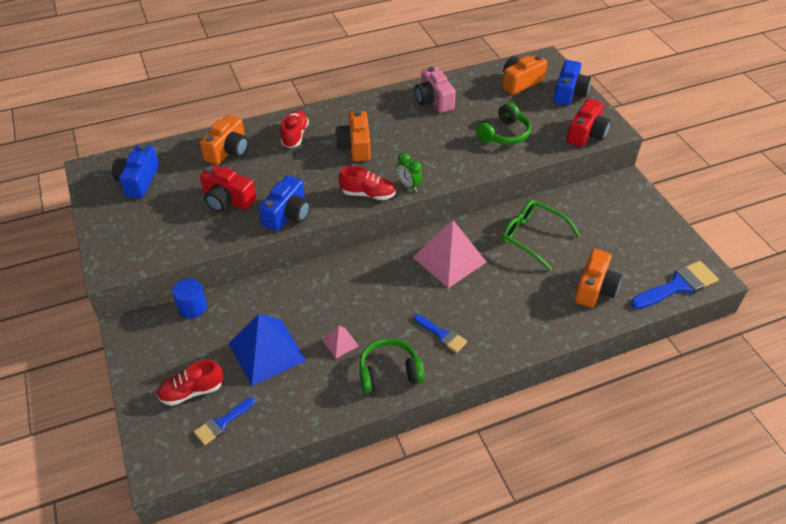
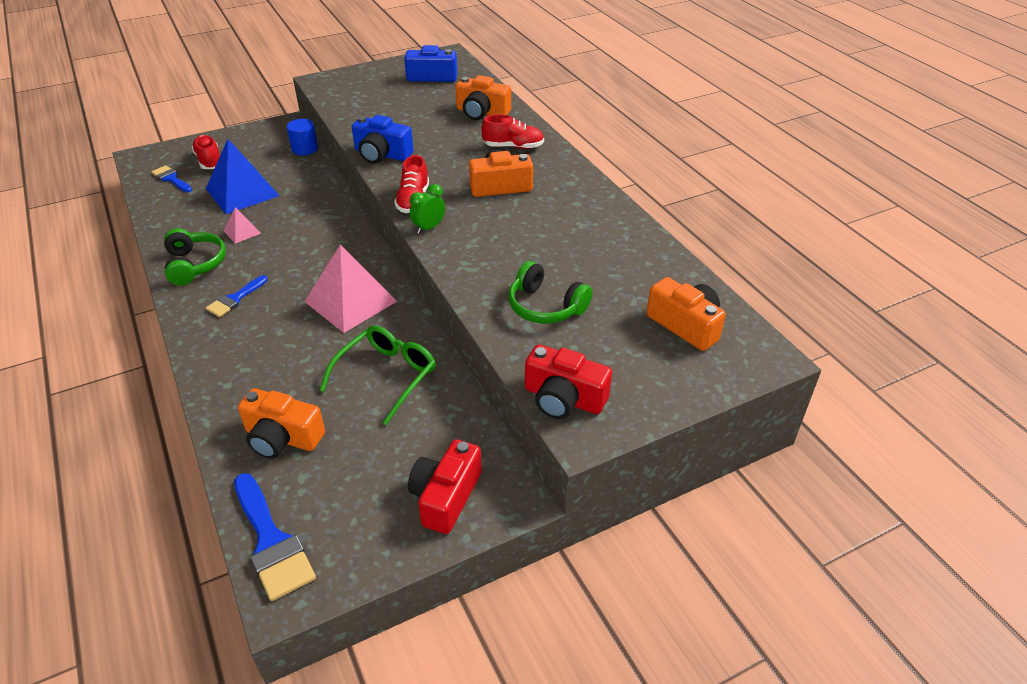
camera: 85 degrees right, 5 degrees down
(227, 200) = (404, 121): red camera -> red camera (445, 496)
(433, 100) = (610, 241): pink camera -> none
(569, 93) = (674, 382): blue camera -> none

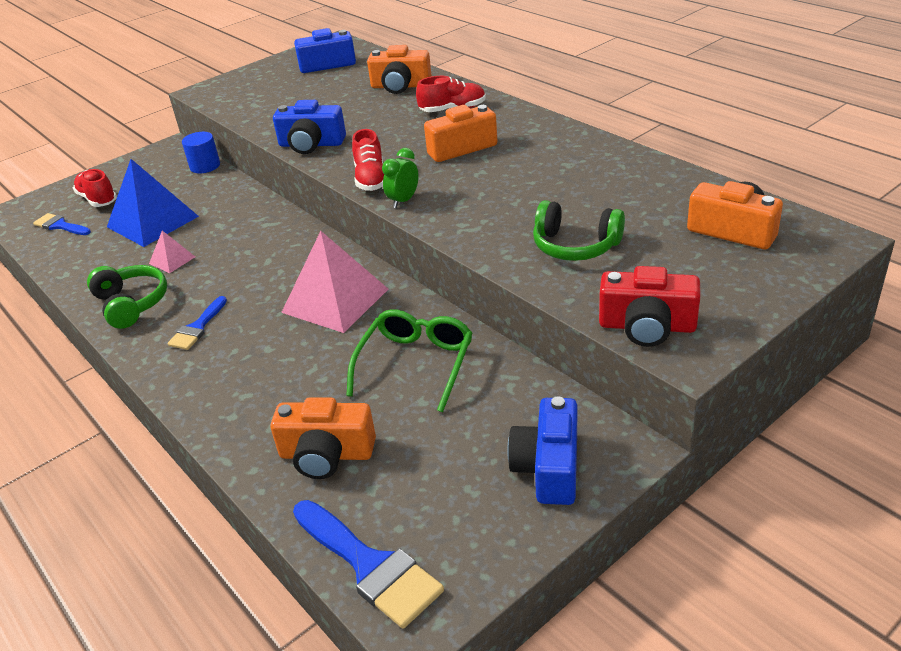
camera: 10 degrees left, 5 degrees down
(445, 496) = (548, 467): red camera -> blue camera

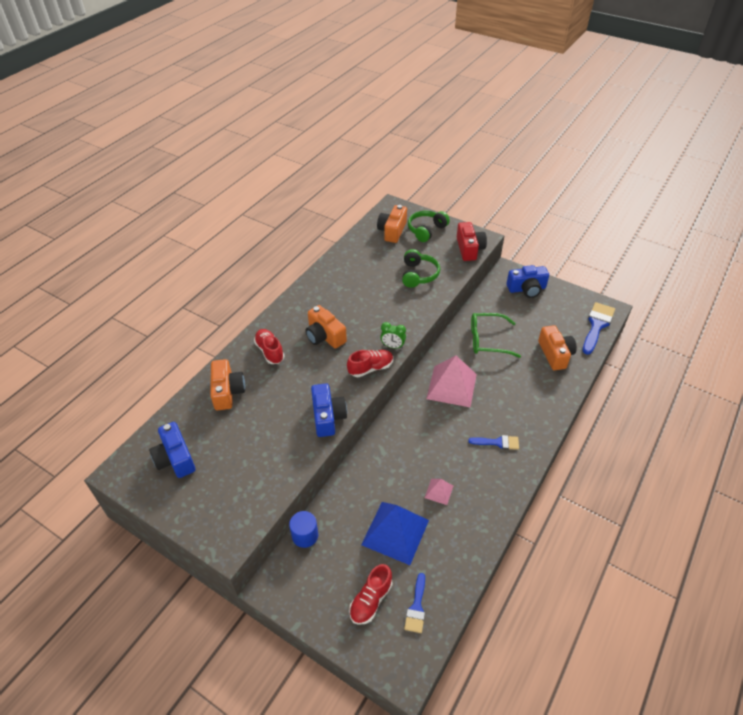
camera: 110 degrees left, 10 degrees up
(131, 304) = (491, 491): green headphones -> green headphones (426, 230)

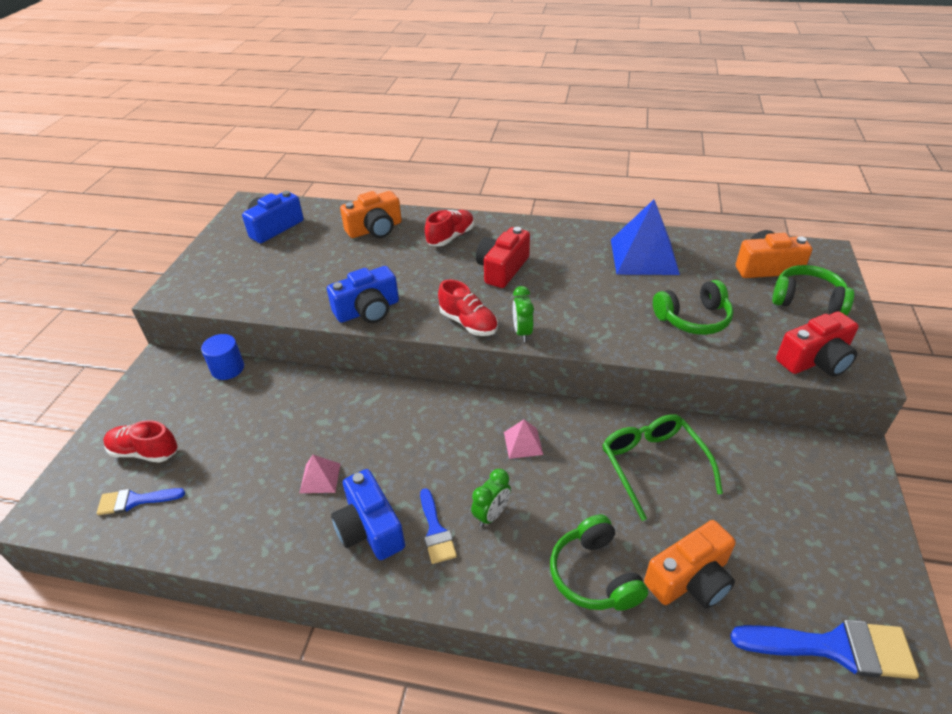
camera: 70 degrees right, 5 degrees down
(324, 336) = (502, 269): orange camera -> red camera
(395, 532) = (244, 448): blue pyramid -> blue pyramid (644, 256)
(451, 386) = (523, 443): pink pyramid -> pink pyramid, size x0.47
(495, 415) = (491, 514): none -> green clock
(526, 289) = (832, 494): blue camera -> blue camera (370, 528)
(543, 387) = (594, 575): none -> green headphones

